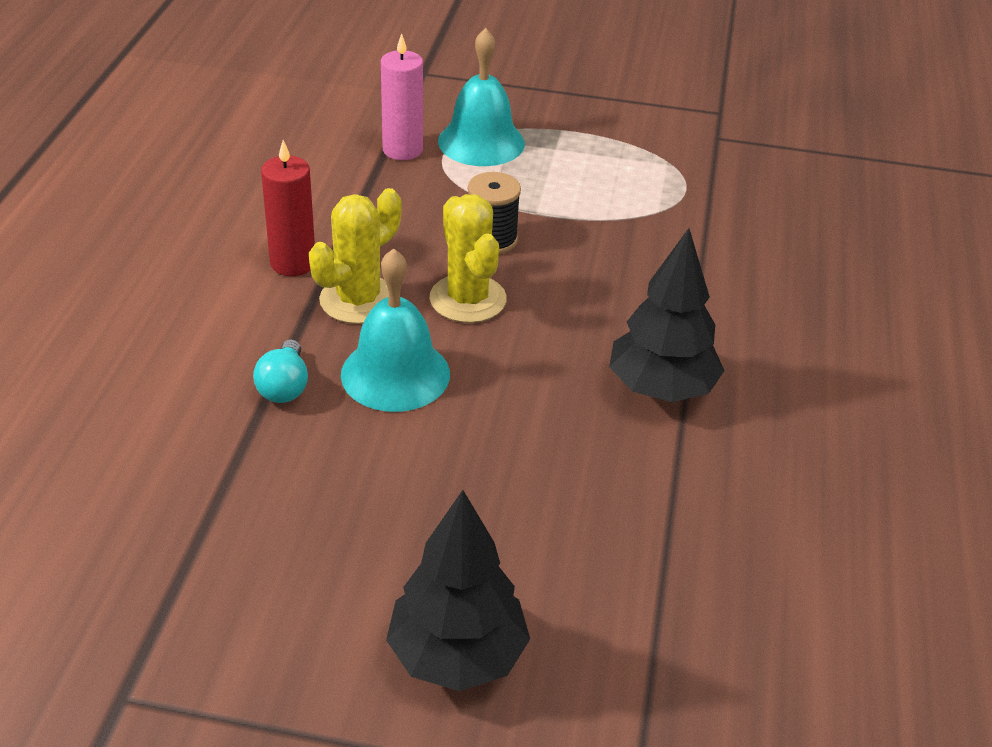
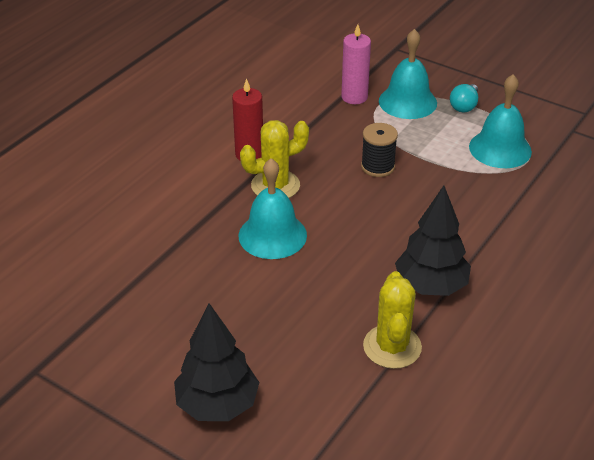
camera: 25 degrees right, 0 degrees up
(284, 387) = (205, 227): turquoise light bulb -> turquoise light bulb (464, 106)
(468, 299) = (341, 200): yellow cactus -> yellow cactus (392, 347)
(641, 180) = (500, 149): none -> turquoise bell

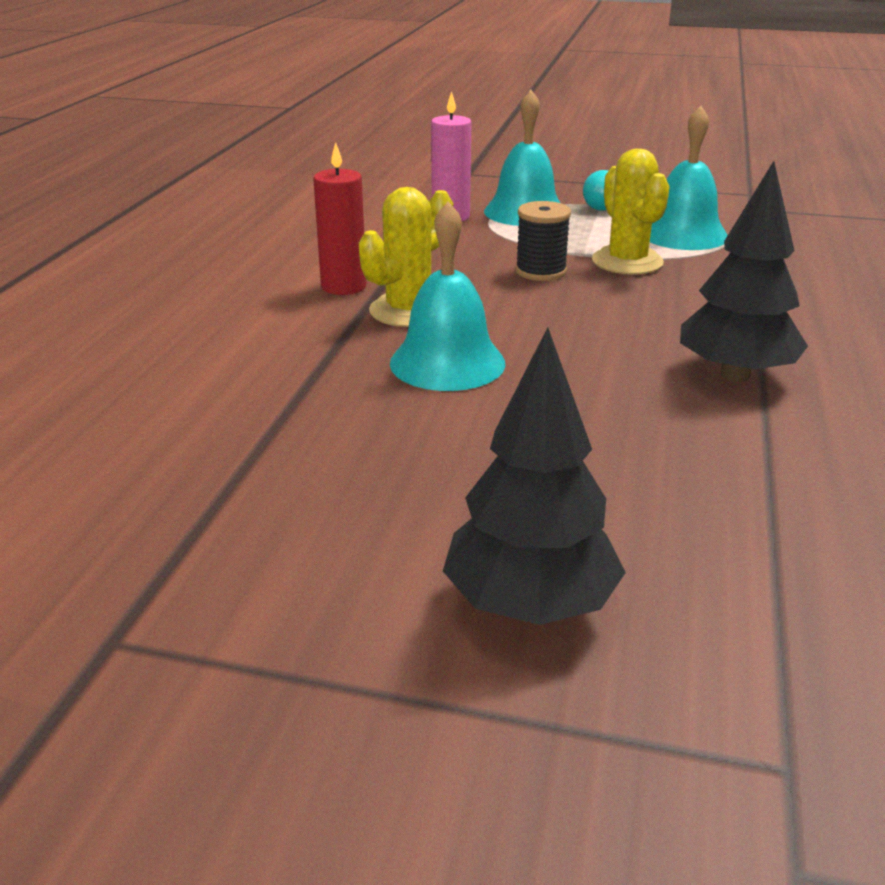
camera: 20 degrees left, 10 degrees down
(392, 347) = (751, 455): yellow cactus -> yellow cactus (627, 262)

